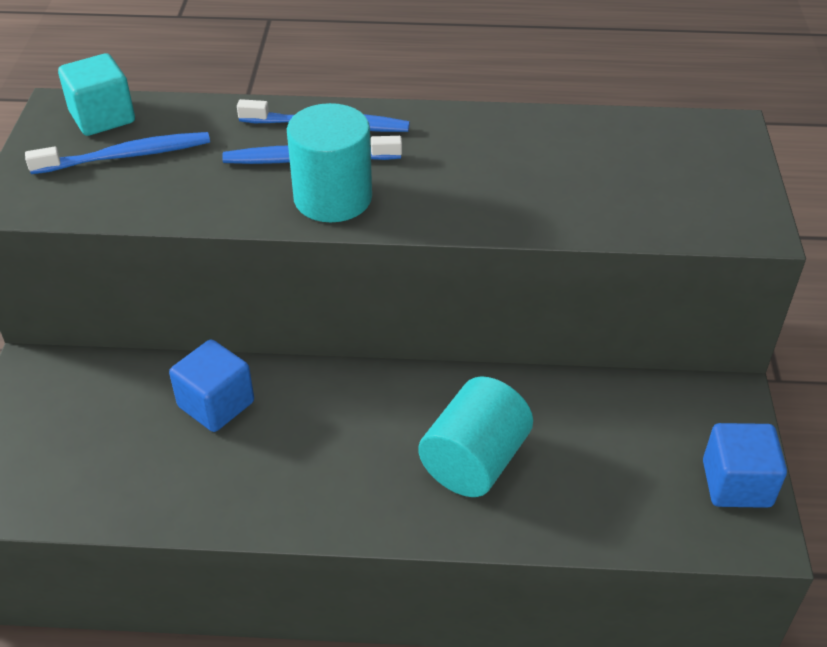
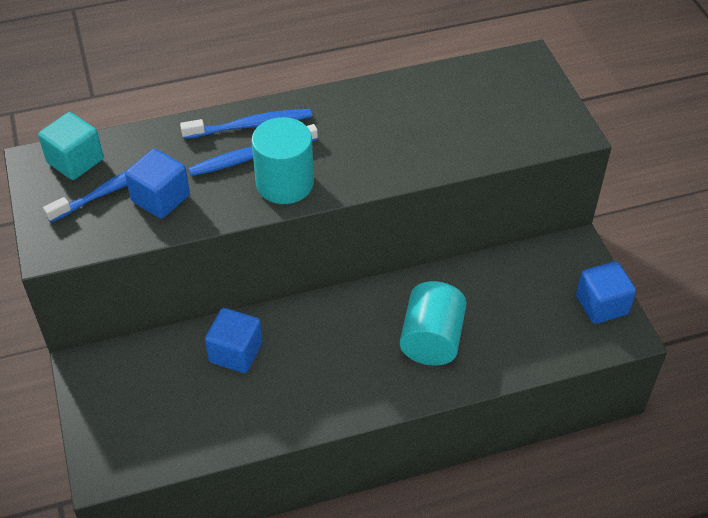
camera: 20 degrees left, 5 degrees up
(173, 179) = (161, 198): none -> blue cube

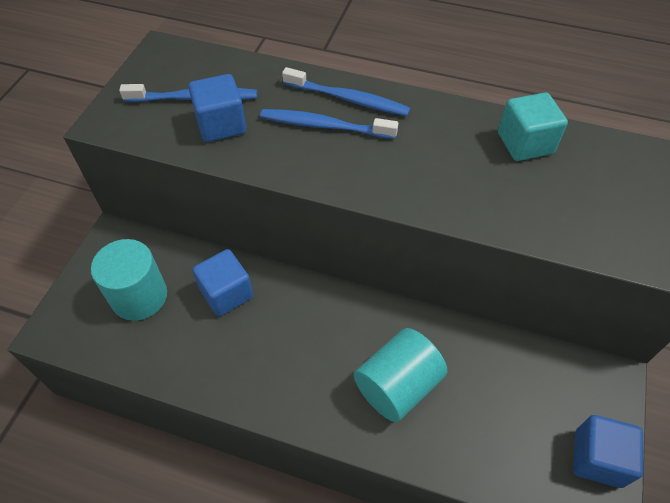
camera: 35 degrees right, 5 degrees up
(75, 161) = (188, 63): turquoise cube -> turquoise cube (525, 143)
(285, 183) = (333, 164): turquoise cylinder -> turquoise cylinder (139, 296)

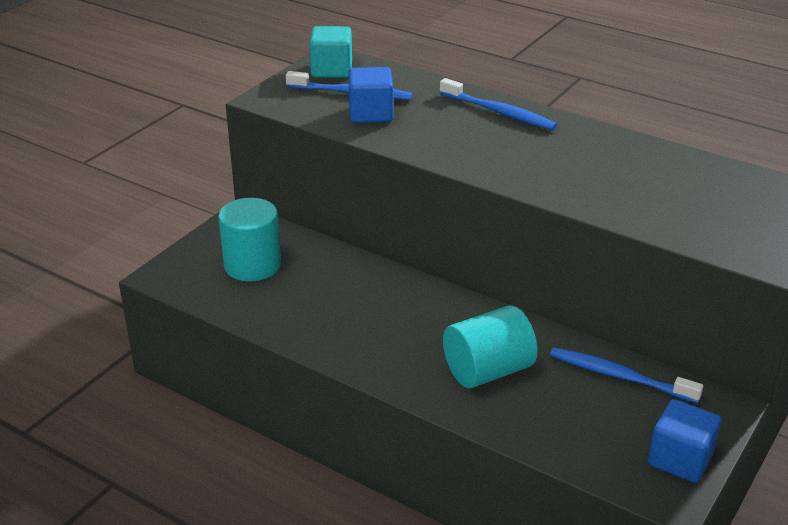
camera: 15 degrees right, 20 degrees down
(226, 293) = (338, 277): blue cube -> none
(325, 126) = (469, 127): blue toothbrush -> blue toothbrush (620, 376)
(525, 143) = (663, 164): turquoise cube -> turquoise cube (331, 70)

